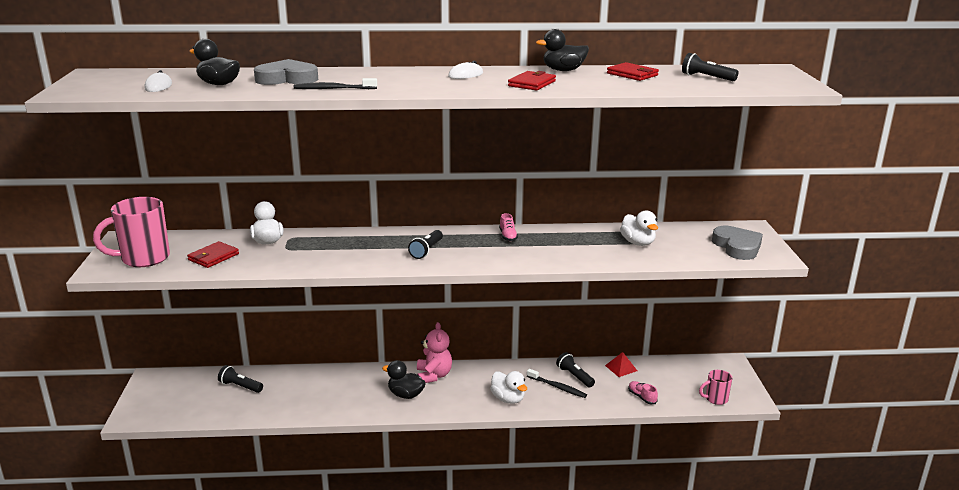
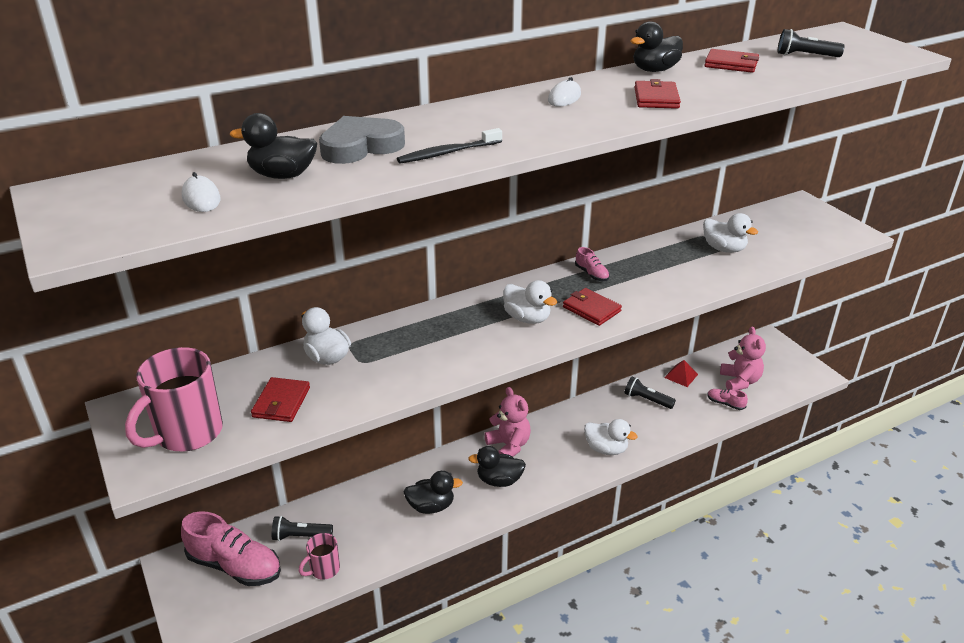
camera: 25 degrees left, 10 degrees up
(185, 390) = (235, 566): none -> pink shoe
(342, 396) = (431, 506): none -> black duck
(426, 250) = (527, 318): black flashlight -> white duck
(481, 256) = (591, 309): none -> red wallet
(557, 387) = (641, 418): black toothbrush -> none
(671, 385) = (740, 381): none -> pink teddy bear
(715, 399) = (788, 384): pink mug -> pink mug (324, 569)
(737, 247) = (813, 229): grey heart -> none

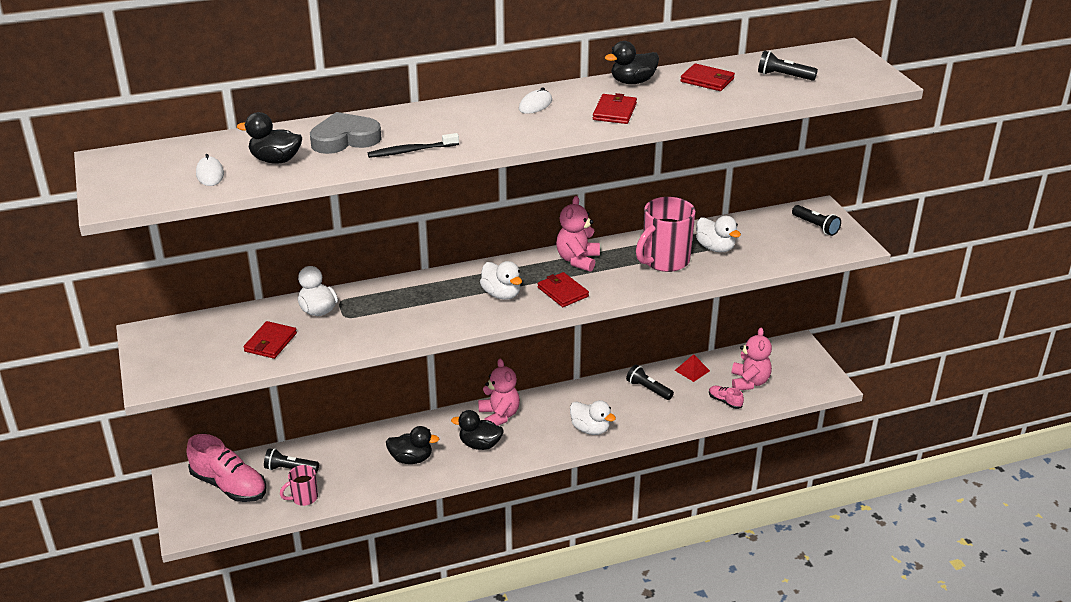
camera: 10 degrees right, 0 degrees up
(187, 433) = (191, 358): pink mug -> pink mug (664, 261)
(591, 274) = (577, 260): pink shoe -> pink teddy bear
(808, 219) = (815, 226): none -> black flashlight

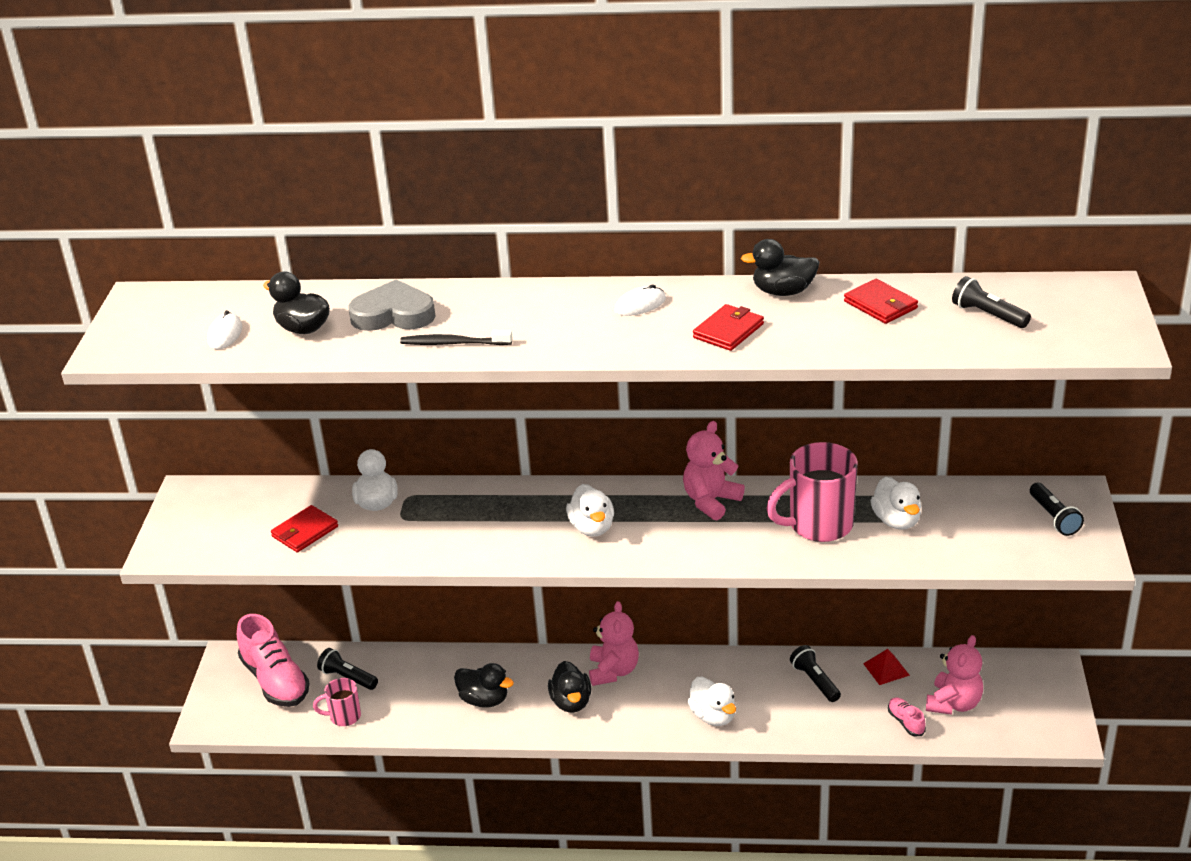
camera: 25 degrees right, 0 degrees up
(480, 444) = (571, 702): black duck -> black duck turned 135 degrees counterclockwise
(563, 292) = (666, 540): red wallet -> none

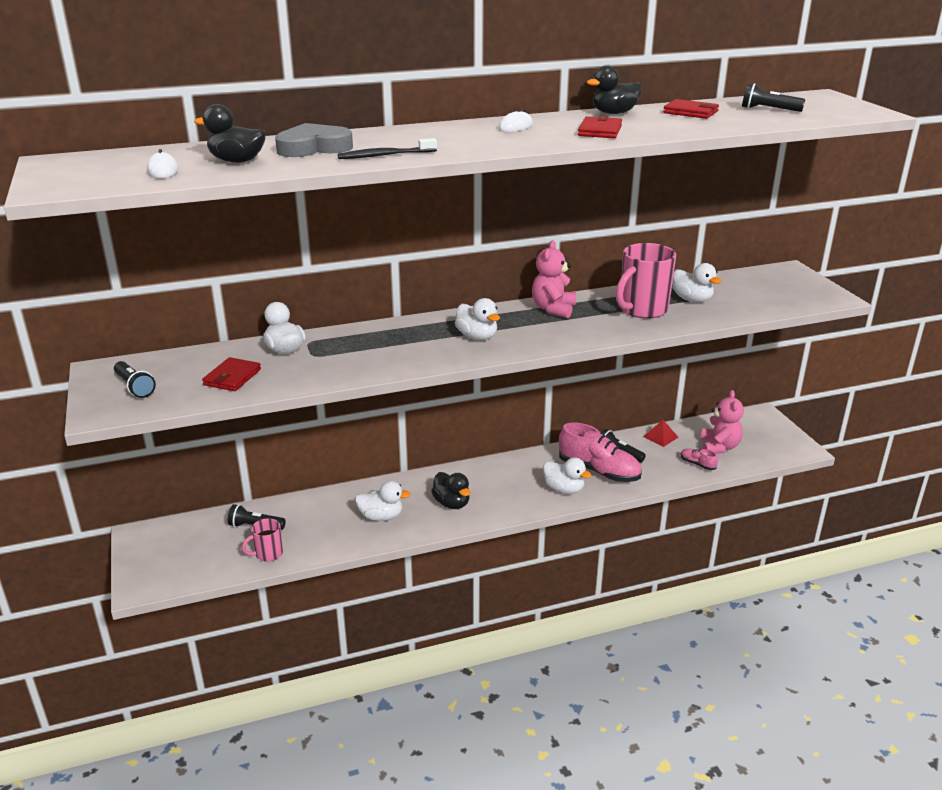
camera: 25 degrees left, 5 degrees down
(275, 681) = (190, 542): pink shoe -> pink shoe (599, 471)
(484, 700) = (381, 517): black duck -> white duck
(613, 671) = (470, 477): pink teddy bear -> none
(1053, 517) = (789, 283): black flashlight -> black flashlight (134, 387)

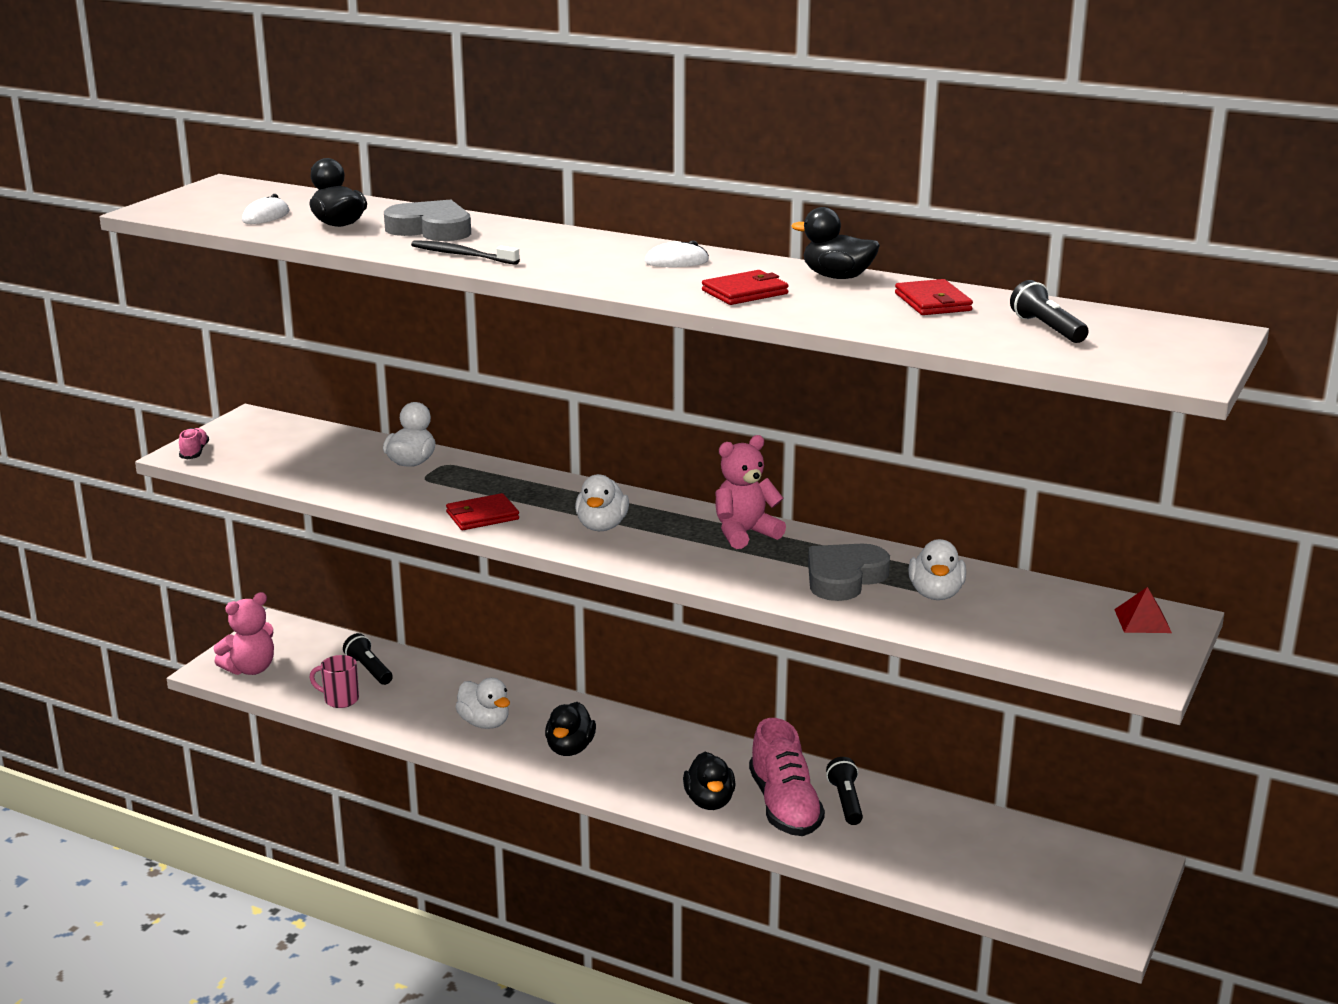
camera: 45 degrees right, 5 degrees down
(134, 387) = (244, 444): black flashlight -> none
(232, 377) = (325, 468): red wallet -> red wallet (482, 516)
(564, 489) = (709, 801): white duck -> black duck
(642, 310) = (844, 578): pink mug -> grey heart
(660, 437) = (936, 812): red pyramid -> red pyramid (1143, 621)
(697, 464) = (922, 867): pink shoe -> pink shoe (194, 452)
(719, 447) = (992, 866): pink teddy bear -> pink teddy bear (250, 669)

